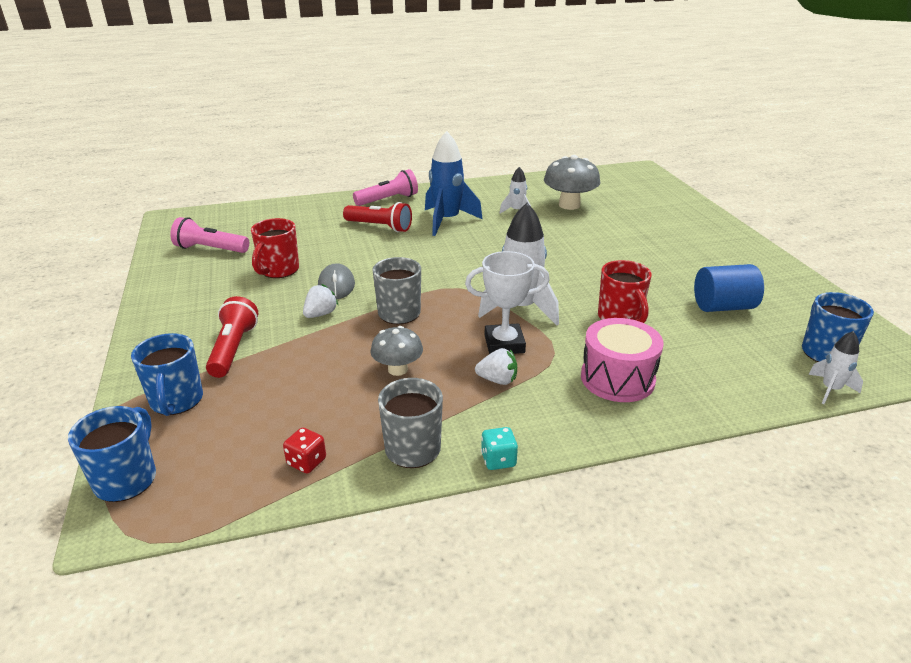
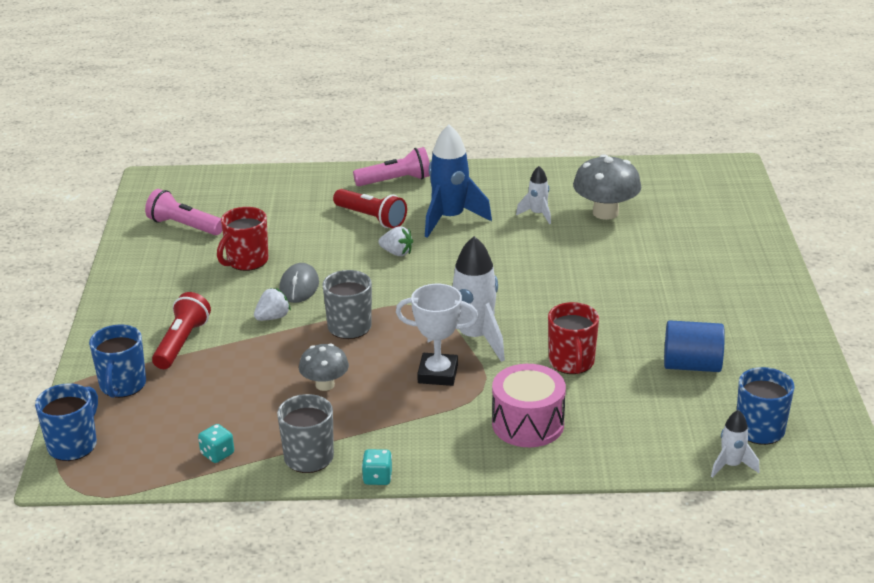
camera: 15 degrees right, 0 degrees up
(306, 462) = (217, 454): red dice -> turquoise dice
(497, 380) = (413, 408): white strawberry -> white strawberry (397, 253)

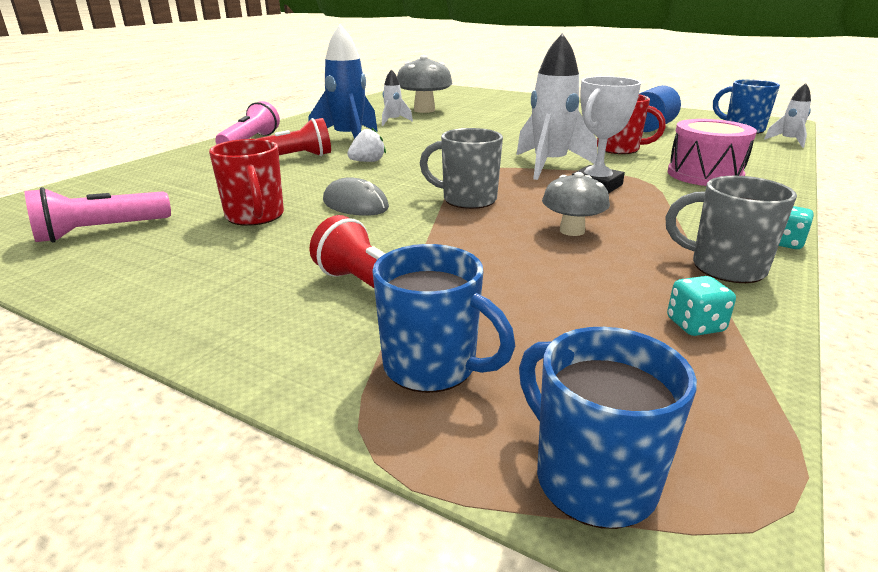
camera: 60 degrees left, 5 degrees down
(273, 317) = (397, 227): white strawberry -> none

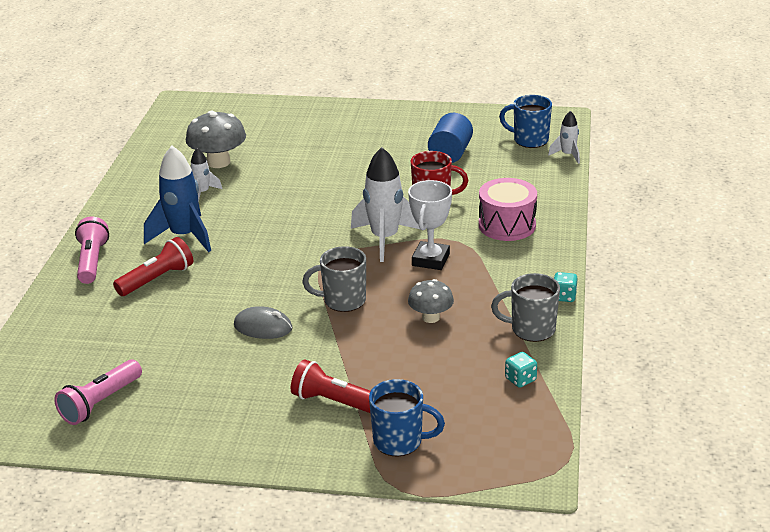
camera: 20 degrees left, 5 degrees up
(255, 216) = (199, 359): red mug -> none
(367, 162) = (229, 268): white strawberry -> none
(591, 478) = (492, 472): blue mug -> none

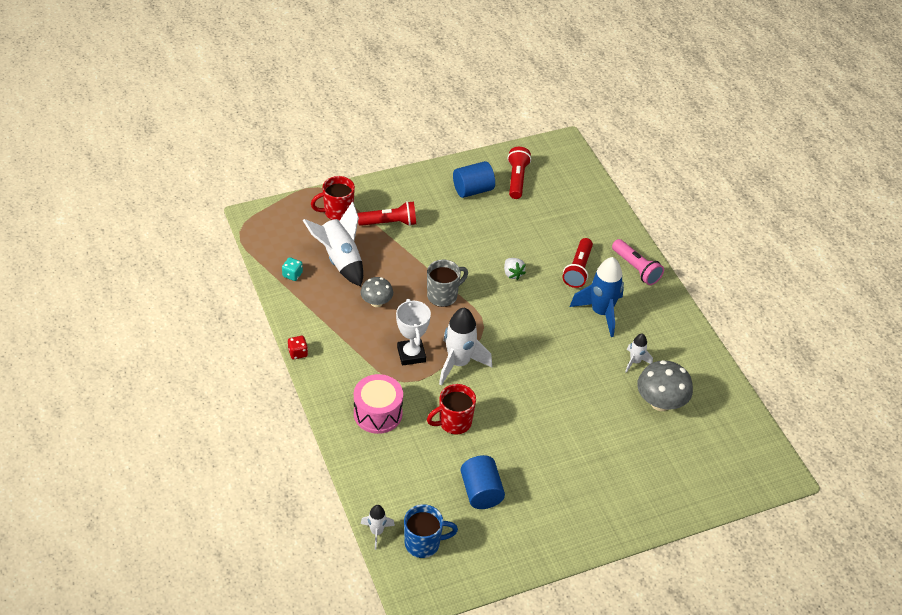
camera: 145 degrees right, 15 degrees up
(100, 403) = (517, 179): pink flashlight -> red flashlight
(177, 408) = (473, 190): none -> blue cylinder
(237, 297) = (512, 274): none -> white strawberry
(263, 327) = (475, 257): grey mouse -> none
(399, 441) = (337, 212): blue mug -> red mug
(442, 377) = (340, 260): none -> white rocket
(531, 329) = (305, 316): grey mug -> none
(564, 296) = (298, 353): turquoise dice -> red dice

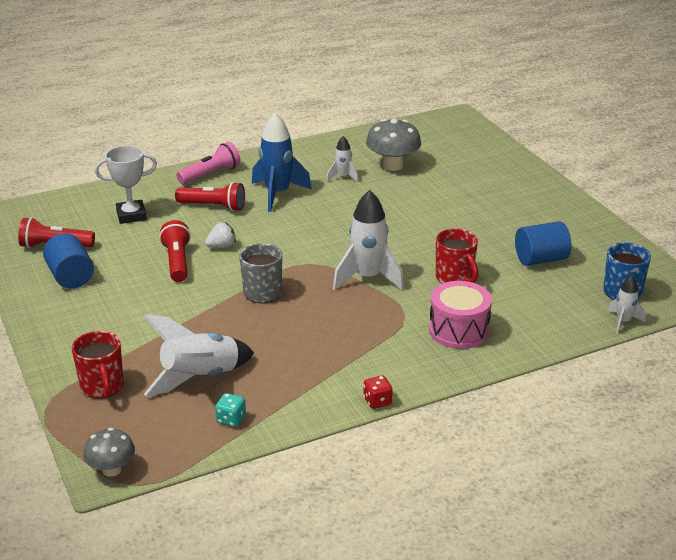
camera: 90 degrees left, 15 degrees down
(376, 302) = (278, 342): grey mushroom -> grey mushroom (111, 469)
(390, 223) = (128, 339): red flashlight -> red flashlight (177, 262)
(411, 354) = (361, 311): white trophy -> white trophy (131, 215)

